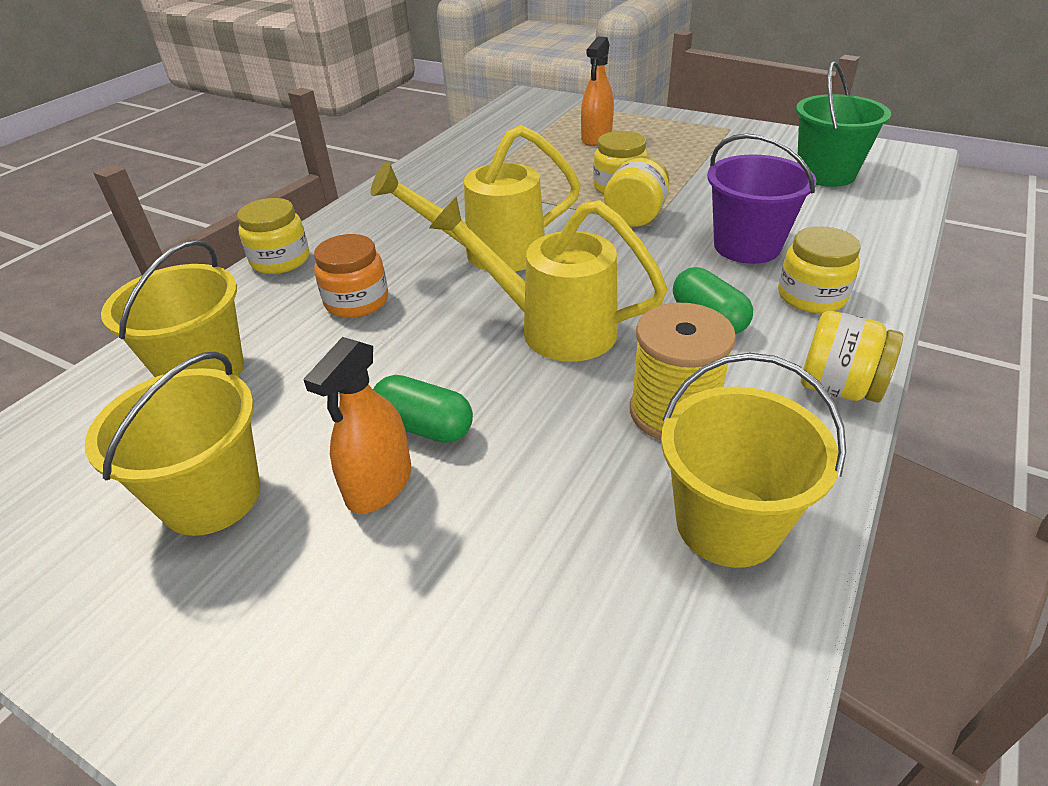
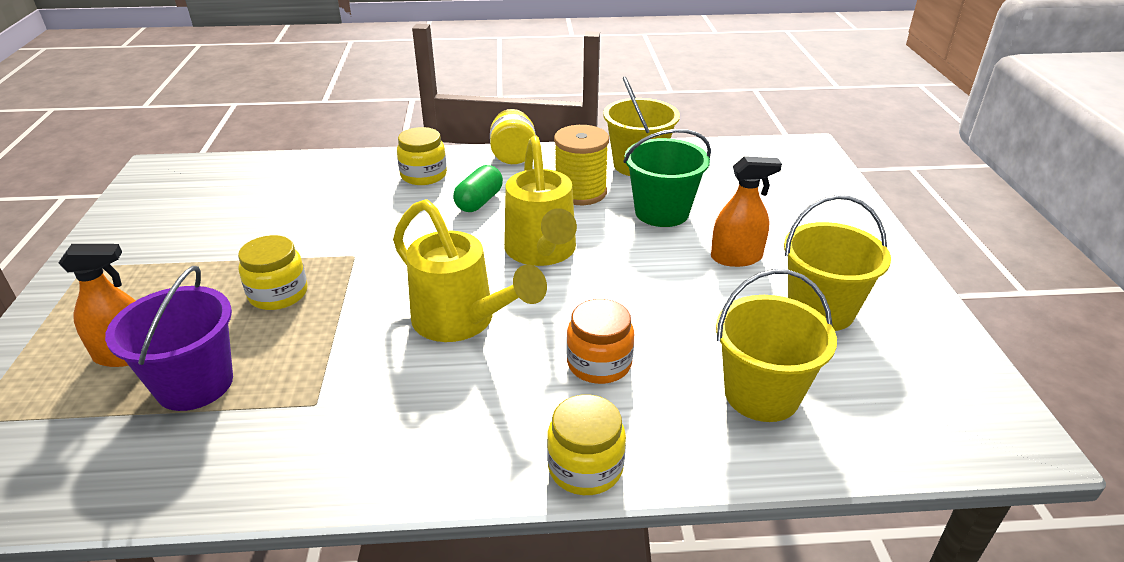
camera: 125 degrees left, 5 degrees down
(424, 426) = (682, 262): green capsule -> none
(635, 216) = (342, 267): yellow jar -> none
(747, 246) = (368, 207): purple bucket -> purple bucket (195, 384)
(825, 174) = (208, 198): green bucket -> green bucket (661, 212)

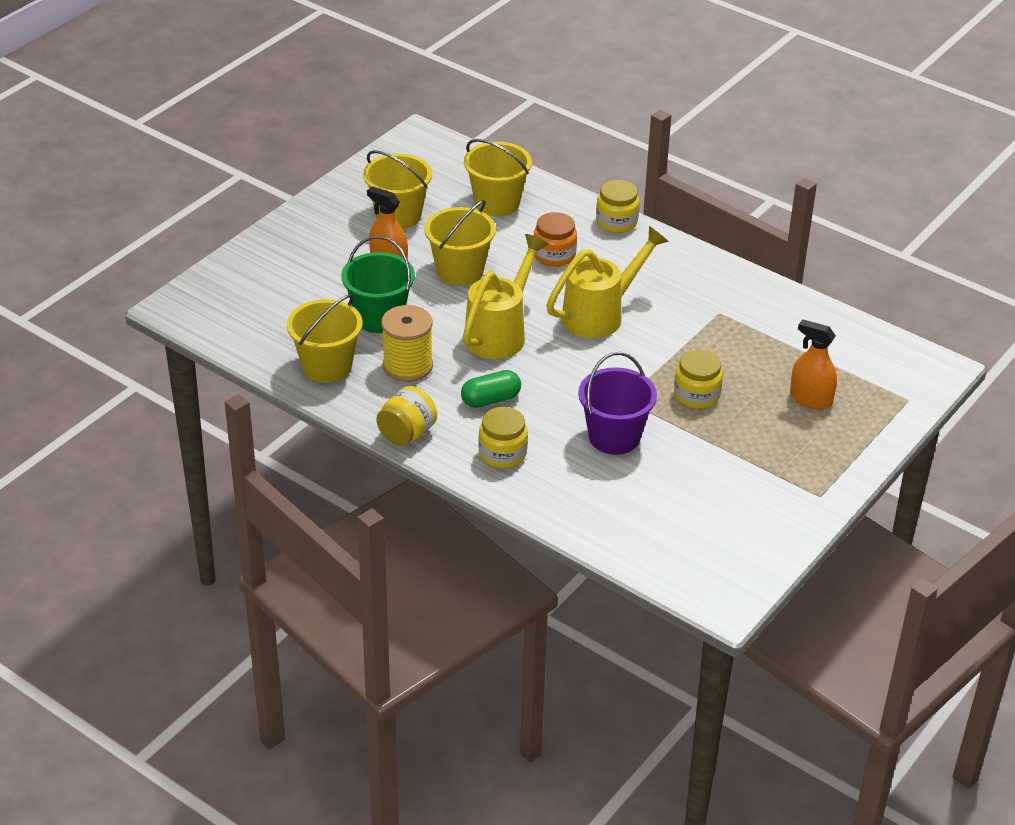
camera: 140 degrees left, 5 degrees up
(195, 384) = (778, 358): purple bucket -> purple bucket (614, 437)
(463, 322) = (601, 314): yellow watering can -> yellow watering can turned 60 degrees clockwise
(665, 287) = (460, 271): none -> yellow bucket

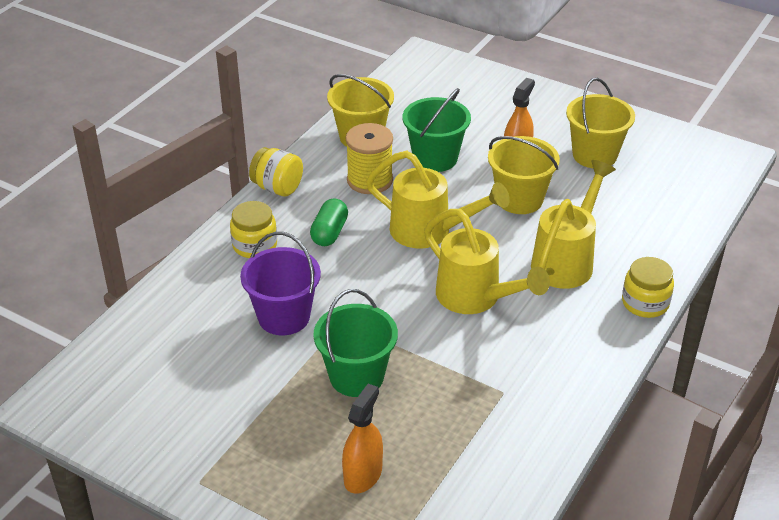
camera: 85 degrees right, 0 degrees up
(490, 400) = (329, 233): green capsule -> green capsule turned 45 degrees clockwise
(497, 203) = (642, 215): yellow bucket -> none
(554, 255) = (567, 260): orange jar -> yellow watering can
(696, 395) = (356, 376): yellow jar -> green bucket

